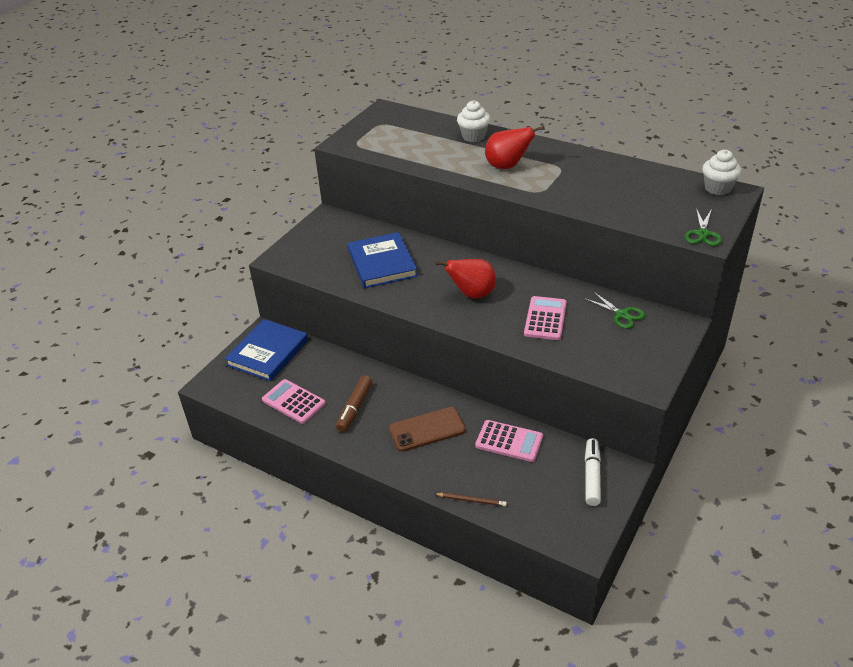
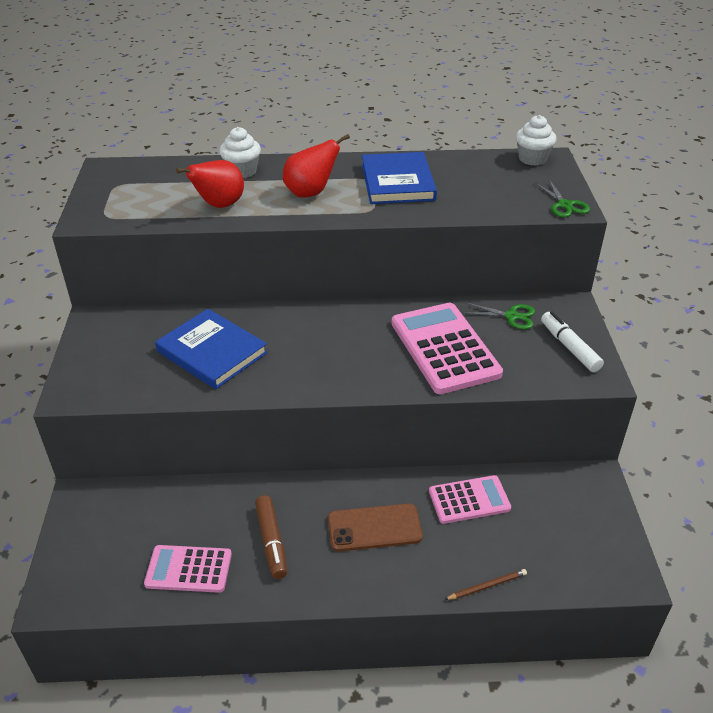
camera: 35 degrees left, 0 degrees up
(268, 352) = (104, 521): blue book -> blue book (397, 182)
(427, 429) = (374, 528): brown phone -> brown phone turned 45 degrees clockwise
(472, 294) = (346, 350): red pear -> red pear (219, 205)
(545, 319) = (444, 348): pink calculator -> pink calculator, size x1.67
(592, 476) = (575, 498): white marker -> white marker (569, 347)

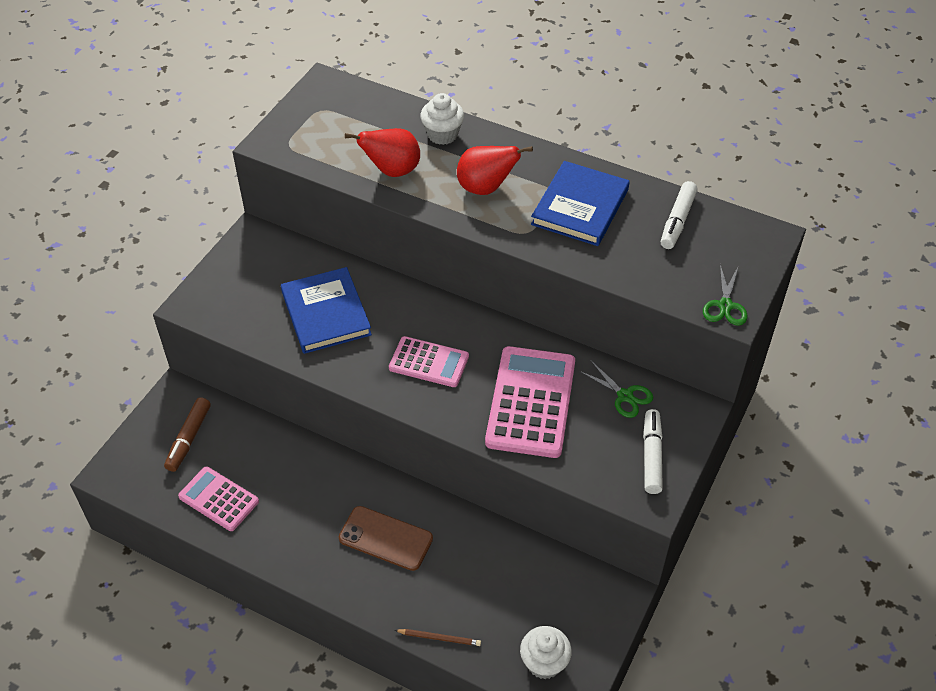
camera: 30 degrees right, 10 degrees up
(271, 541) = (296, 508): brown marker -> brown marker (189, 438)
(469, 500) = (485, 554): pink calculator -> pink calculator (429, 362)
(478, 169) = (677, 221): none -> white marker
(532, 159) = (748, 230): white cupcake -> white cupcake (544, 663)

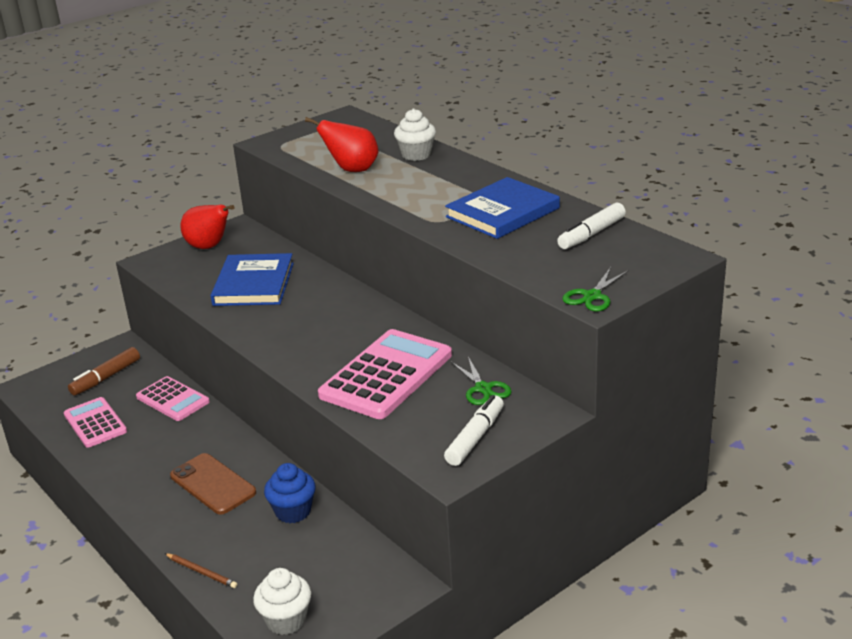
camera: 25 degrees right, 20 degrees down
(429, 362) = (315, 331): pink calculator -> pink calculator (172, 399)
(479, 547) = (293, 511): none -> blue cupcake
(485, 188) = (425, 190): red pear -> red pear (209, 247)

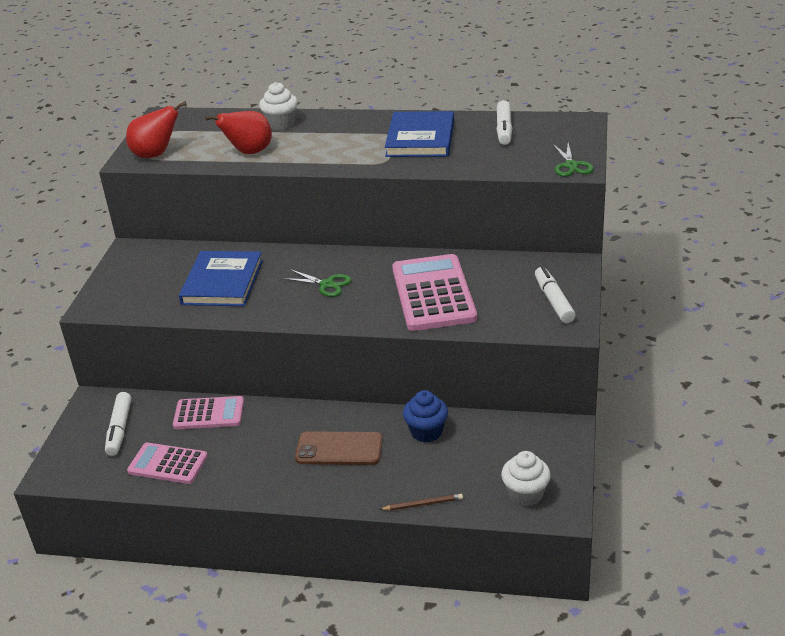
camera: 40 degrees left, 5 degrees up
(106, 378) = (119, 429): brown marker -> white marker
(209, 247) = (131, 273): red pear -> red pear (156, 154)
(254, 284) = (222, 282): blue book -> blue book turned 45 degrees clockwise
(483, 388) = (510, 270): green scissors -> green scissors (327, 284)

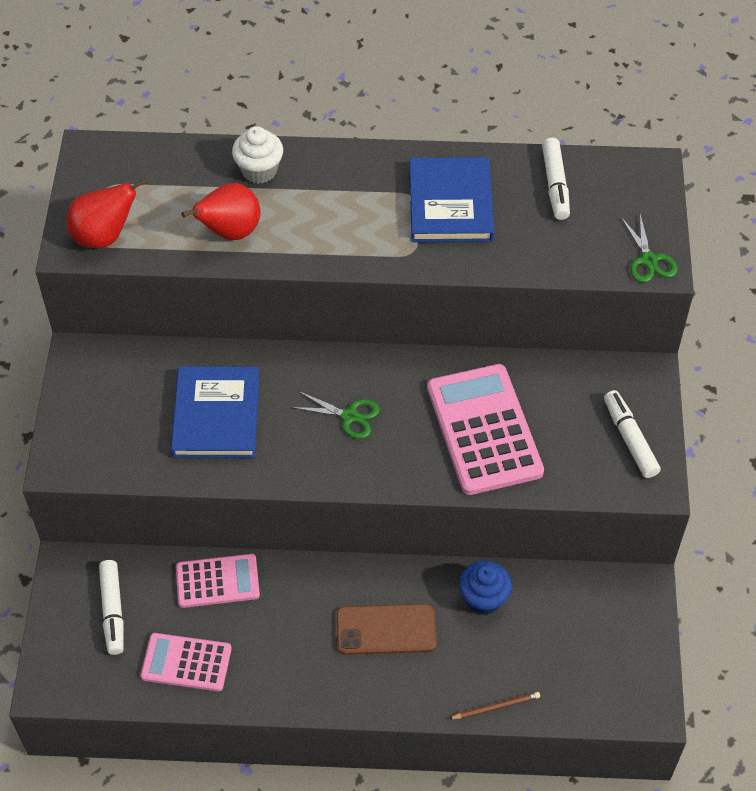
camera: 10 degrees left, 20 degrees up
(525, 494) = (608, 686): white cupcake -> none

